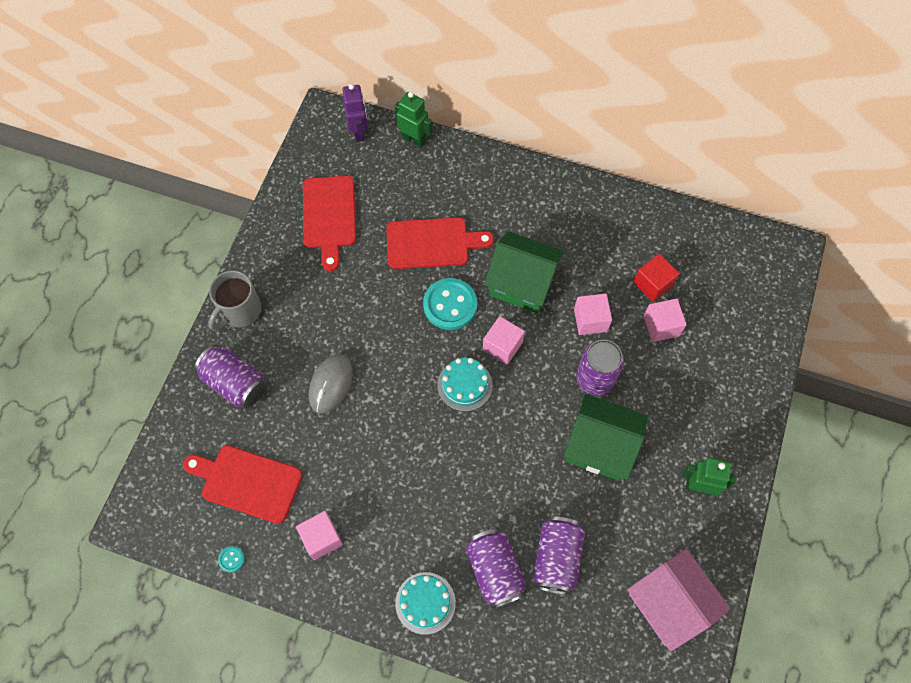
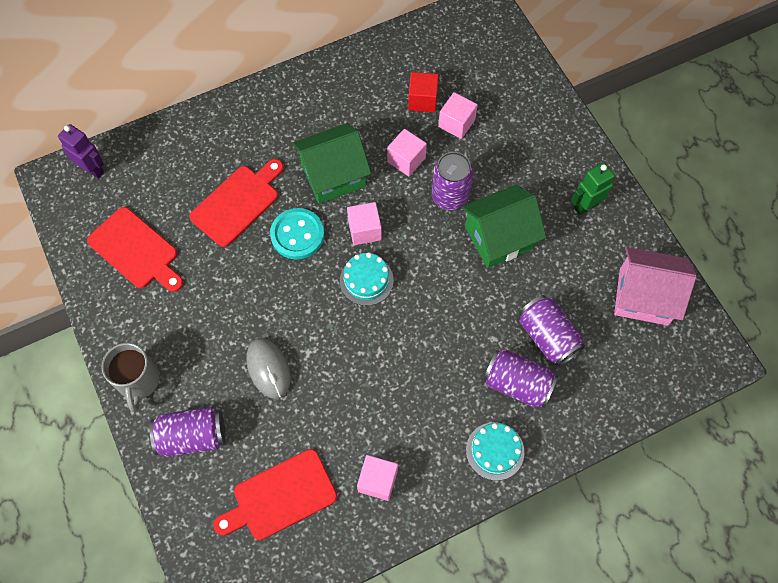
camera: 45 degrees left, 0 degrees up
(231, 559) = (327, 561): turquoise button -> none
(414, 139) = (143, 140): green robot -> none

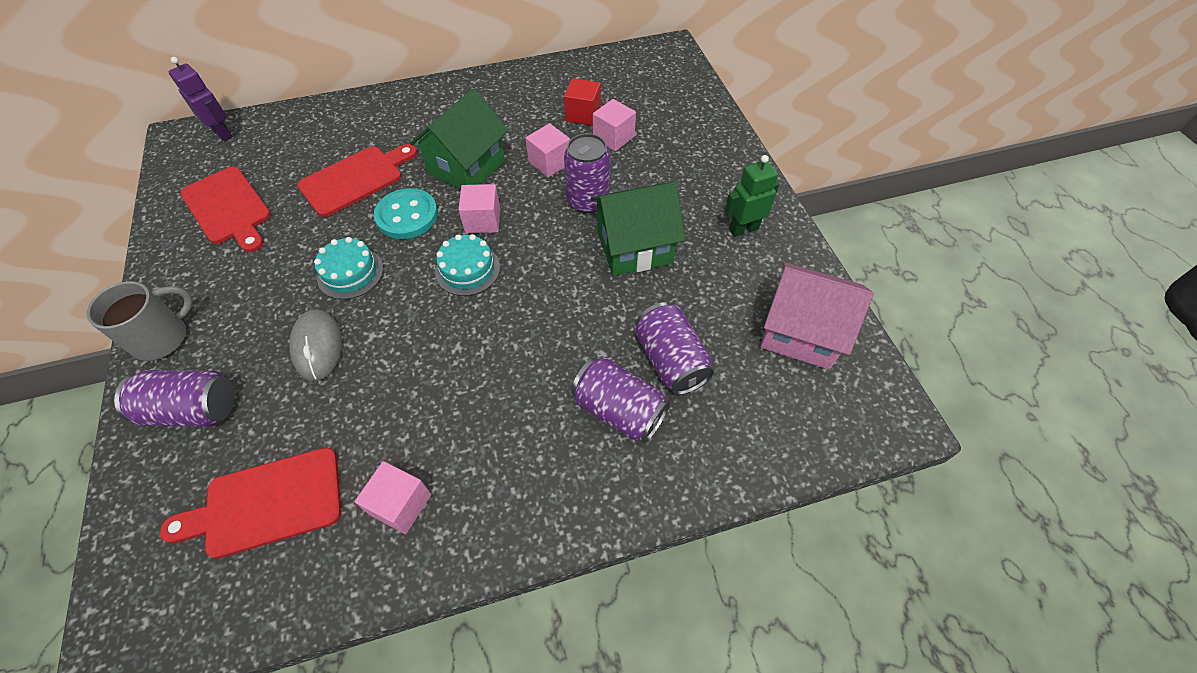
camera: 10 degrees right, 10 degrees down
(138, 381) = (162, 337): grey mug -> grey mug turned 135 degrees counterclockwise
(333, 175) = (467, 167): green house -> green house turned 45 degrees counterclockwise
(495, 451) = (569, 491): turquoise cake -> turquoise cake (350, 273)

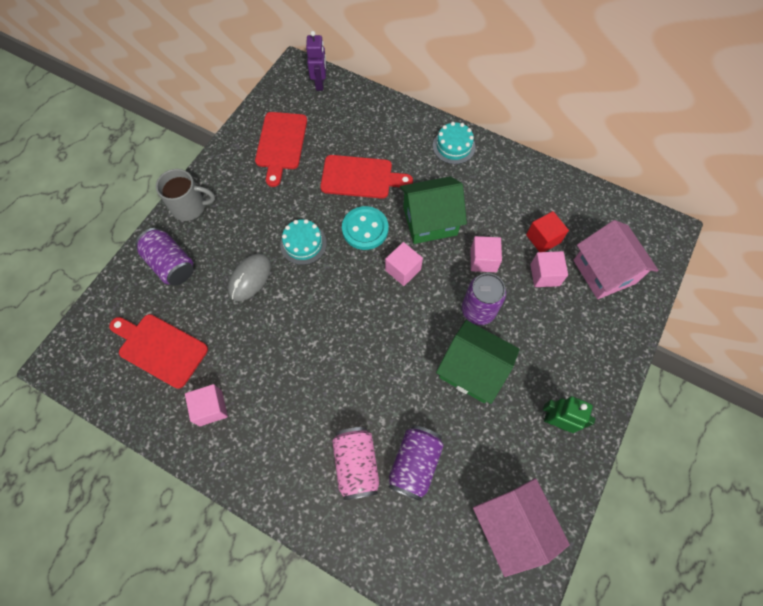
camera: 45 degrees right, 10 degrees up
(467, 269) = (363, 297): turquoise cake -> turquoise cake (453, 146)
(619, 410) = (356, 465): purple can -> pink can
(656, 104) = (604, 272): none -> pink house

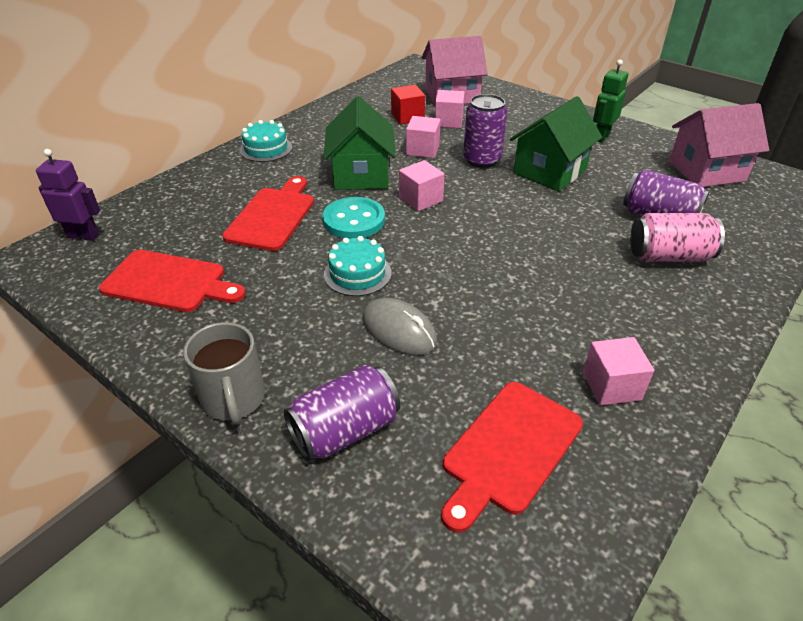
camera: 80 degrees left, 25 degrees down
(190, 207) = (233, 399): grey mug -> grey mug turned 150 degrees clockwise

